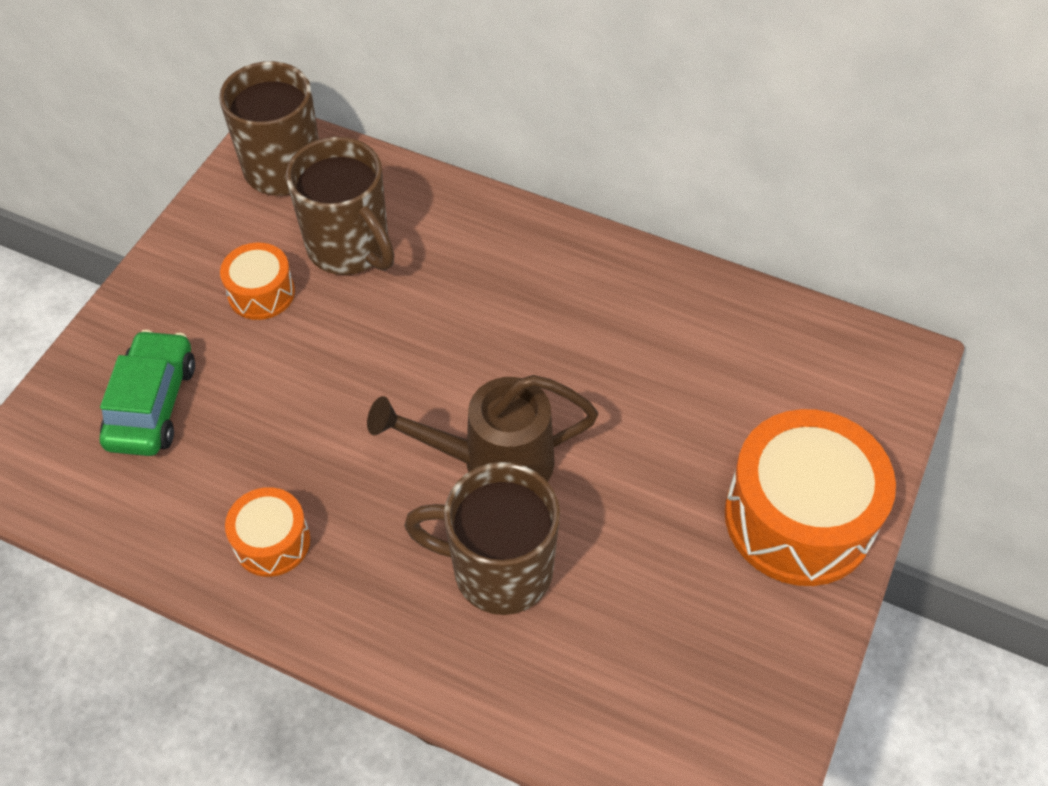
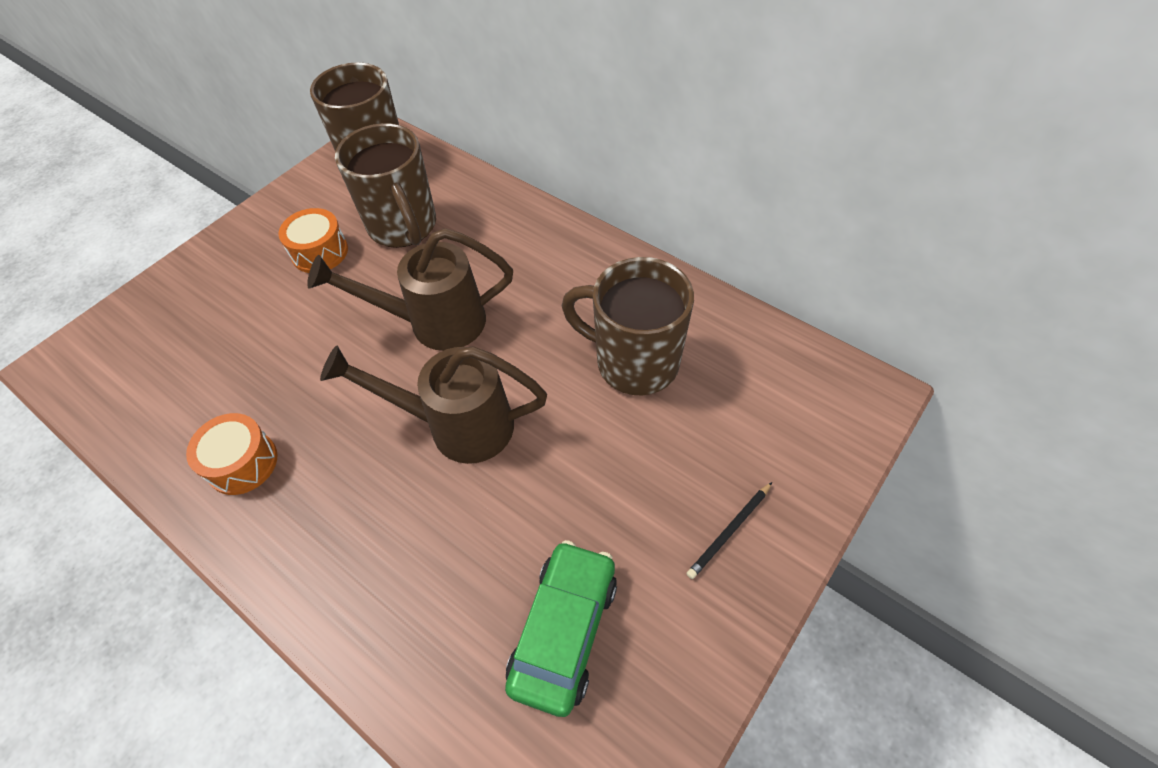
camera: 15 degrees right, 0 degrees up
(152, 404) = (198, 328): green car -> green car (564, 630)
(428, 355) = (434, 323): none -> brown watering can
(499, 570) = (428, 528): brown mug -> brown mug (634, 362)
(798, 517) = (729, 531): orange drum -> black pencil

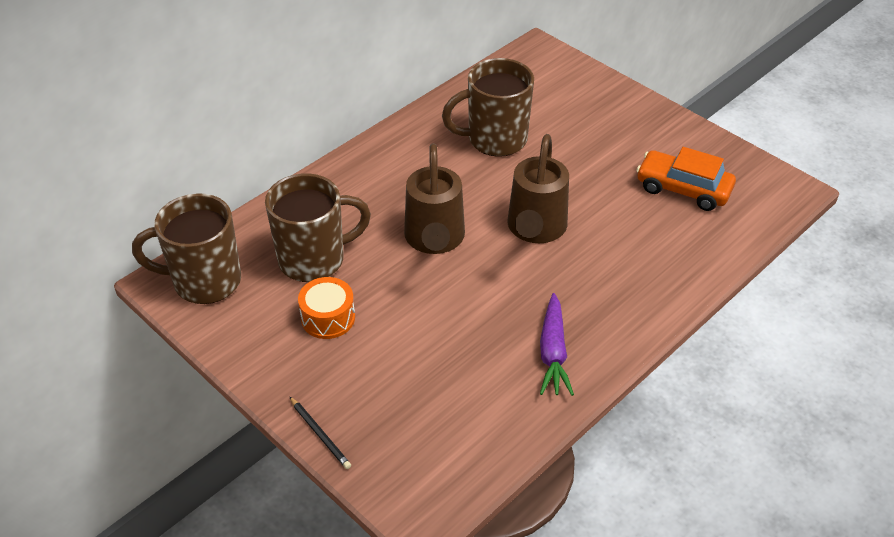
camera: 85 degrees left, 10 degrees down
(242, 463) = (553, 352): orange drum -> purple carrot
(564, 630) = (683, 189): green car -> orange car
(634, 362) = (495, 139): brown mug -> brown mug turned 45 degrees clockwise
(729, 531) = (624, 118): black pencil -> black pencil (320, 434)

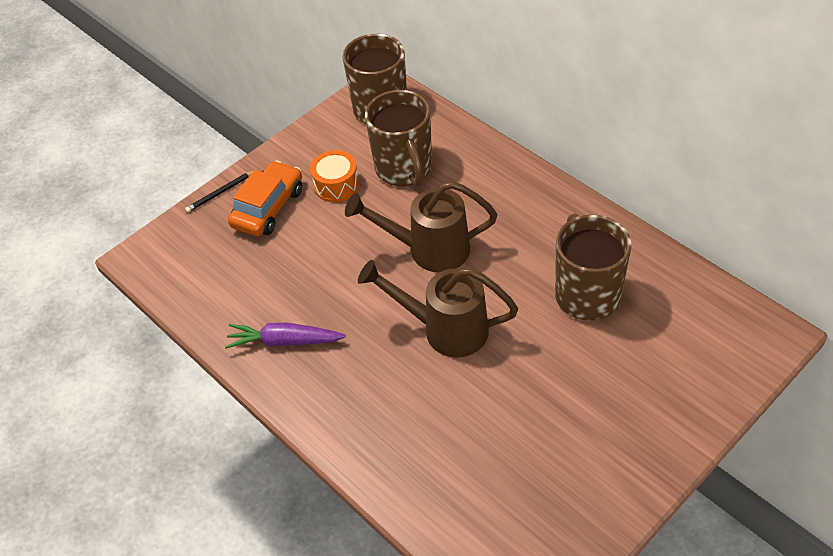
camera: 95 degrees right, 5 degrees up
(683, 189) = (517, 474): orange car -> orange car (268, 207)

